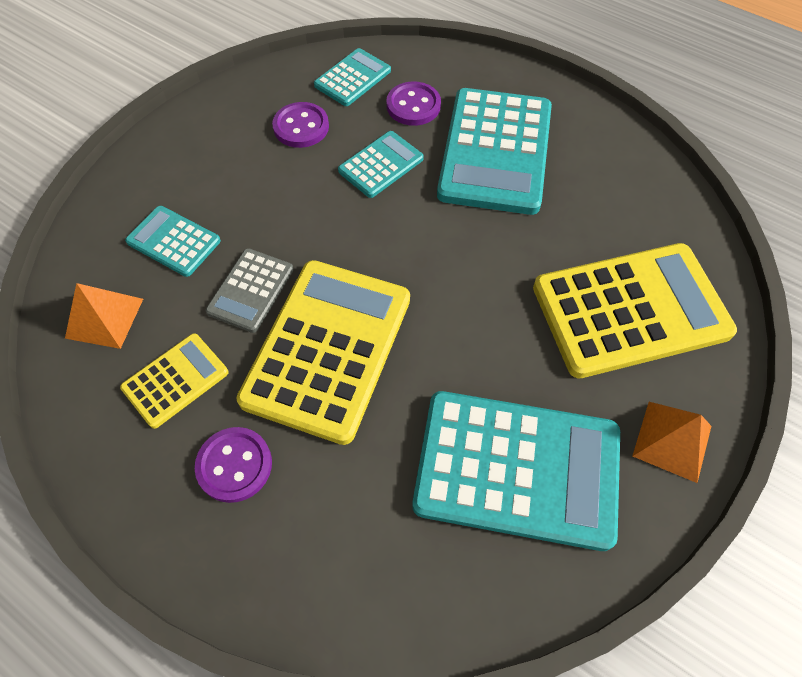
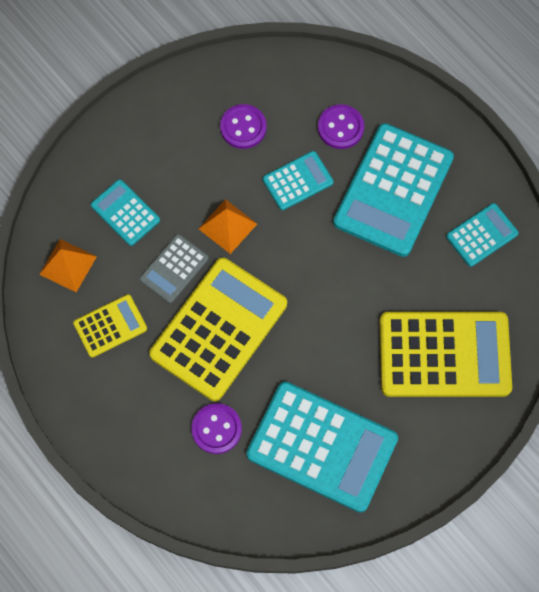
camera: 15 degrees right, 10 degrees up
(234, 465) = (139, 396): purple button -> purple button (216, 429)
(352, 78) = (298, 85): turquoise calculator -> turquoise calculator (481, 235)
(672, 441) = (432, 455): orange pyramid -> orange pyramid (227, 226)

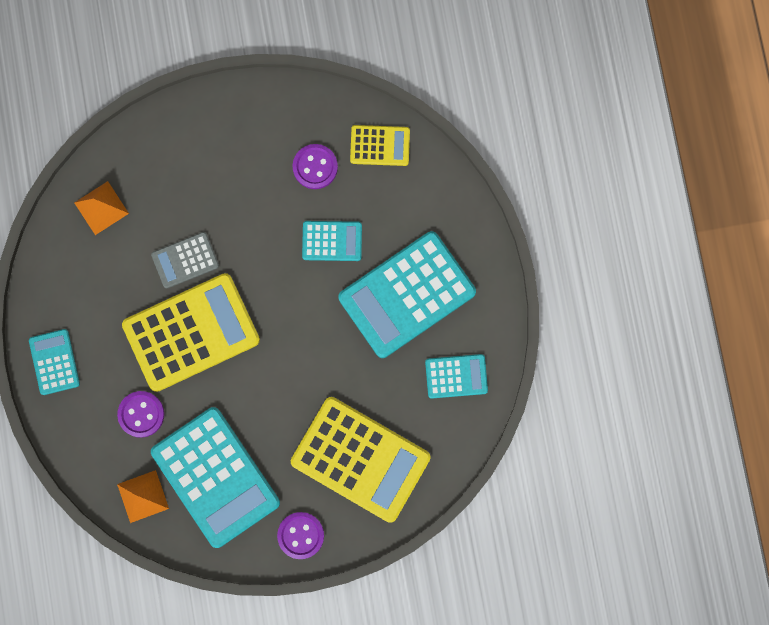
camera: 30 degrees right, 10 degrees up
(110, 326) = (106, 279): yellow calculator -> yellow calculator (380, 145)
(125, 213) = (173, 188): turquoise calculator -> turquoise calculator (54, 362)
(227, 226) = (250, 248): orange pyramid -> orange pyramid (143, 496)
(340, 128) = (397, 213): purple button -> purple button (300, 535)

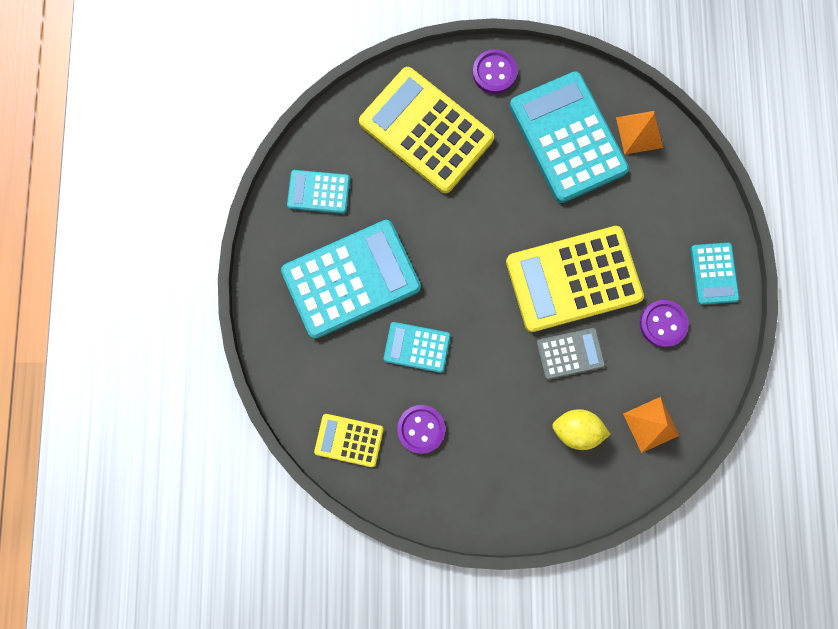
camera: 170 degrees left, 0 degrees up
(141, 414) = (632, 208): purple button -> purple button (663, 323)
(171, 191) = (576, 429): none -> yellow lemon

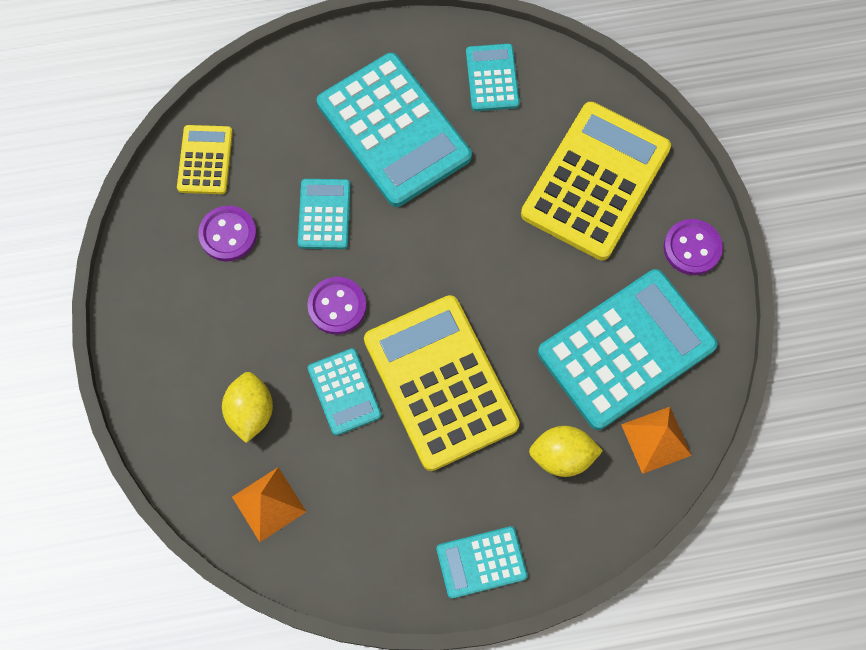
camera: 80 degrees right, 10 degrees down
(570, 353) = (344, 392): grey calculator -> turquoise calculator
(643, 201) = (562, 456): none -> yellow lemon
(663, 323) = (402, 503): purple button -> purple button (337, 306)

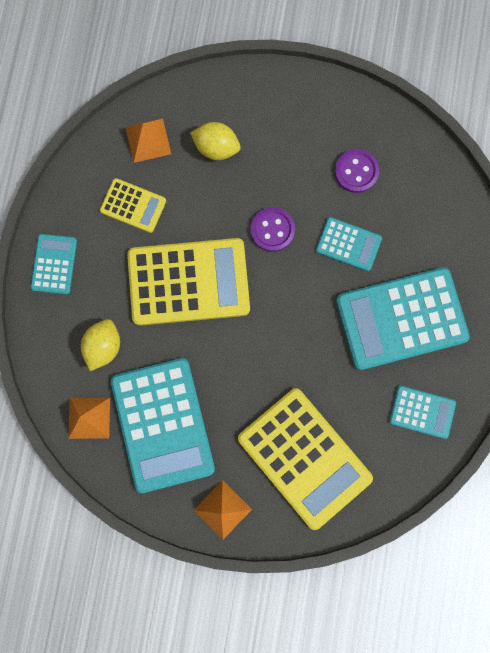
camera: 110 degrees right, 10 degrees up
(205, 160) = (423, 173): yellow calculator -> yellow calculator (133, 205)
(344, 392) = (207, 214): turquoise calculator -> none
(692, 248) = (222, 509): purple button -> orange pyramid

